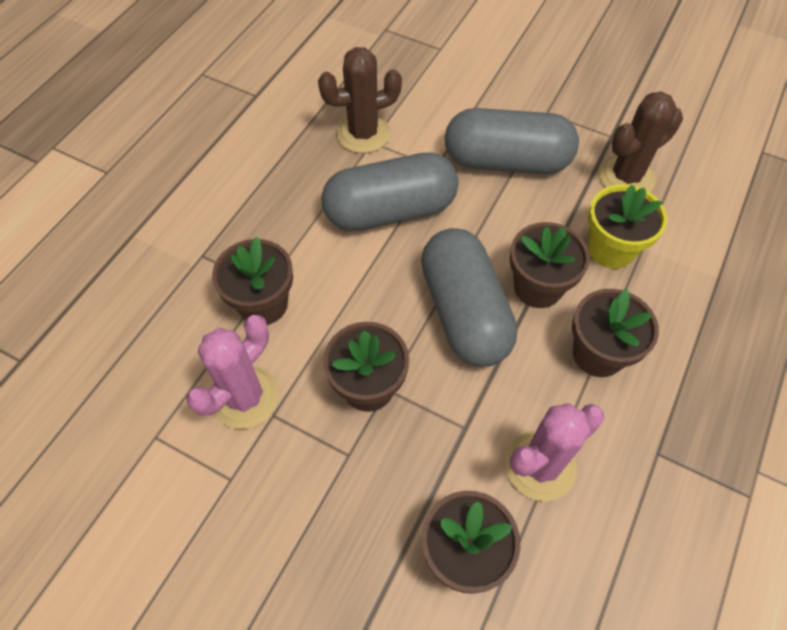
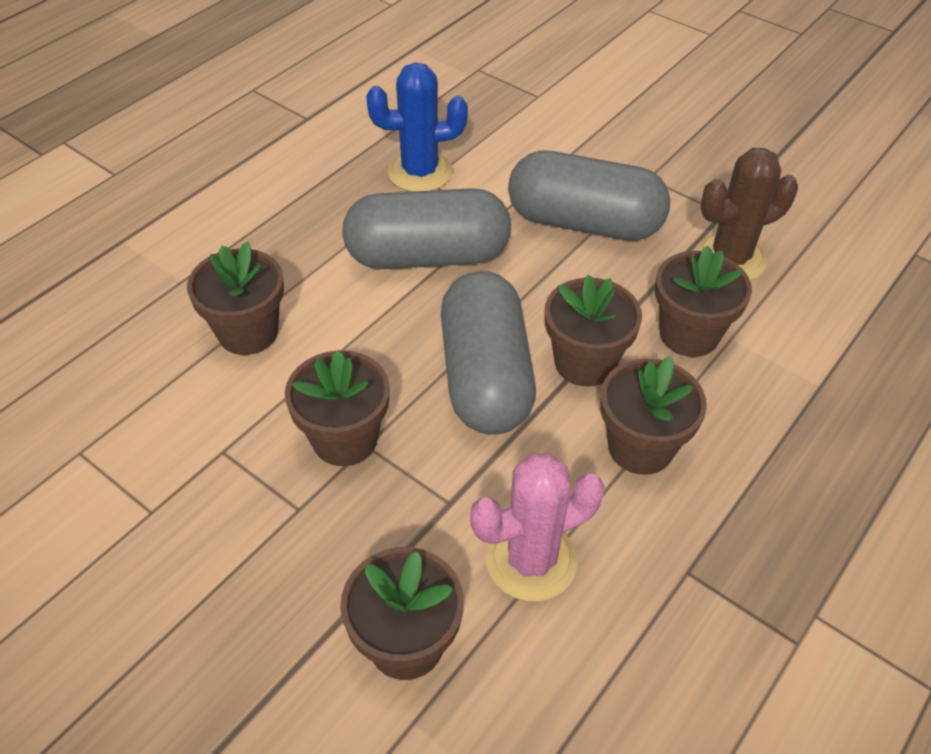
camera: 10 degrees right, 10 degrees down
(245, 397) = (196, 427): pink cactus -> none
(363, 134) = (420, 172): brown cactus -> blue cactus
(611, 249) = (689, 334): yellow flower pot -> brown flower pot

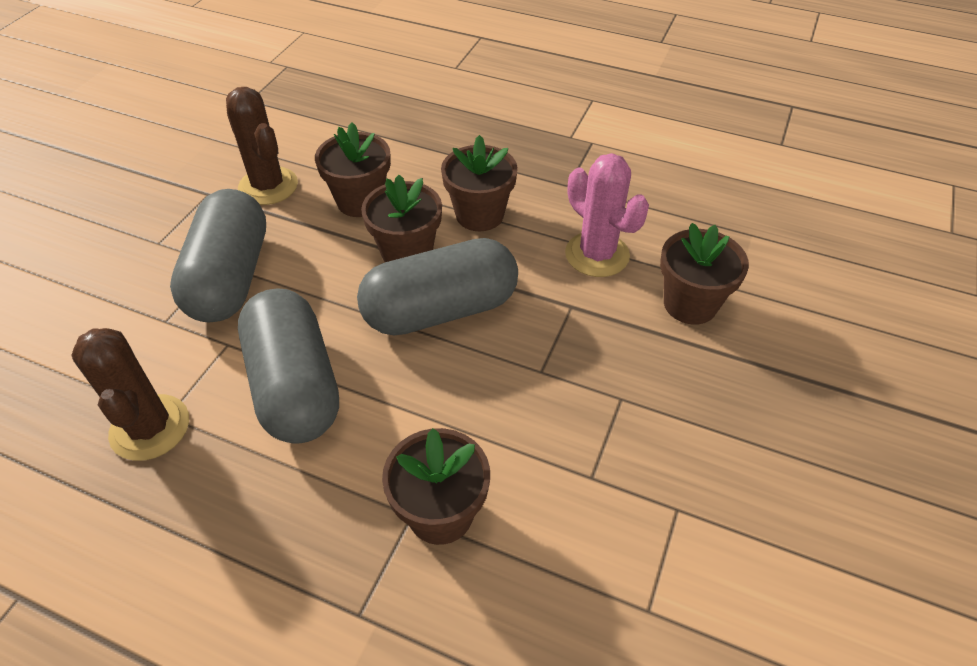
camera: 105 degrees left, 0 degrees up
(345, 439) = (541, 387): brown flower pot -> none
(420, 172) = (150, 427): blue cactus -> brown cactus

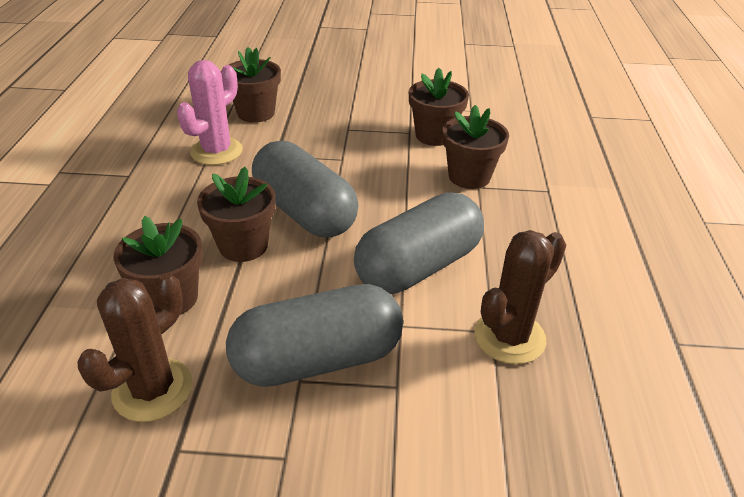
camera: 110 degrees left, 10 degrees down
(479, 215) = (179, 215): brown flower pot -> brown flower pot (434, 135)

